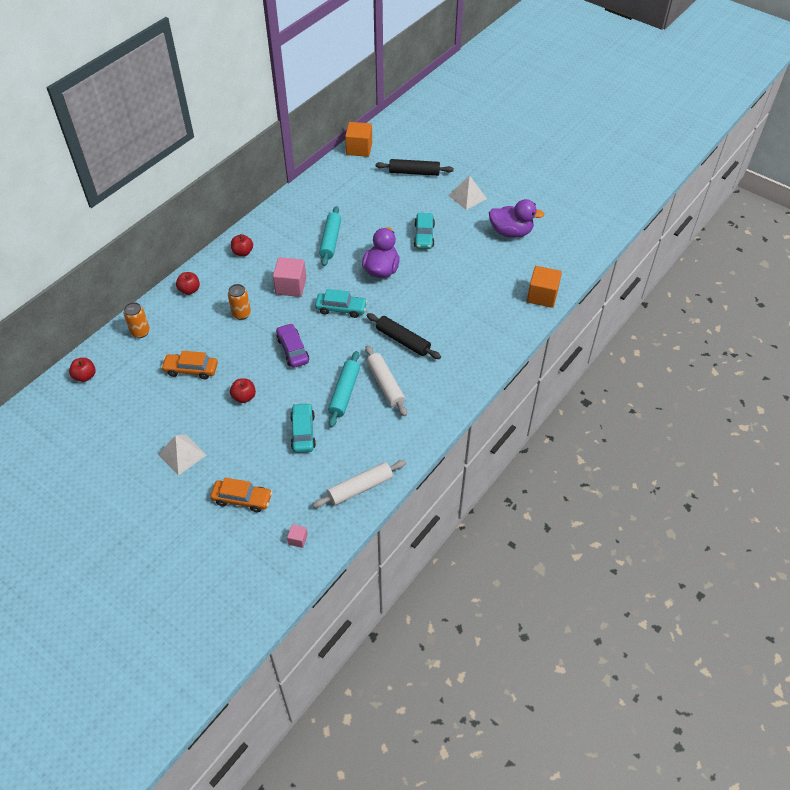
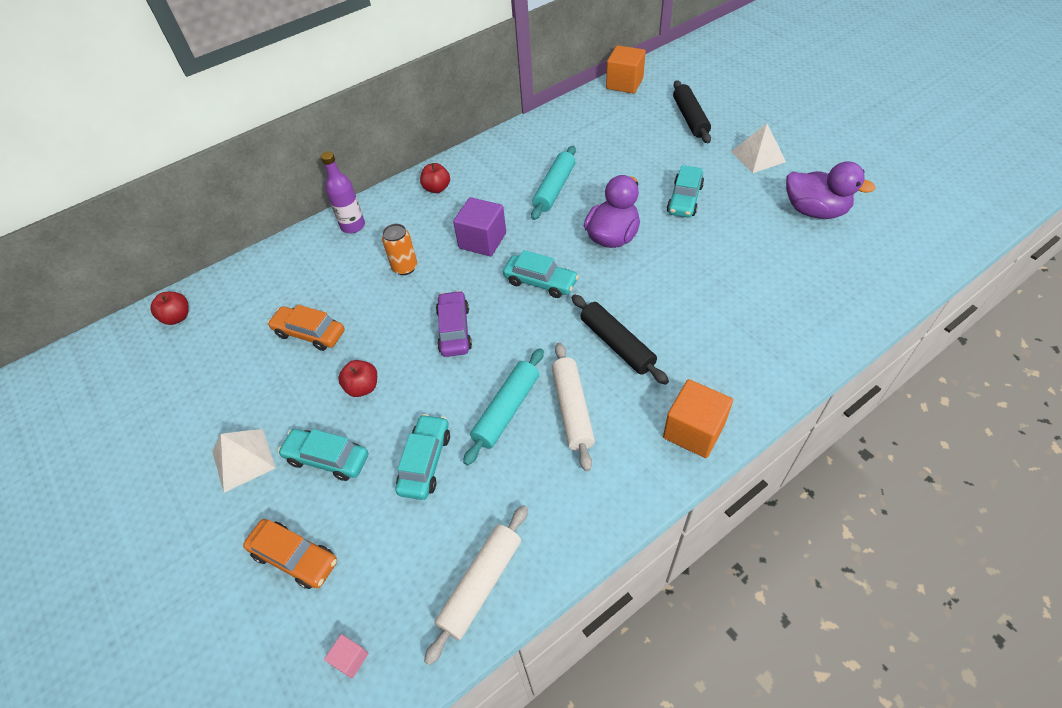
camera: 20 degrees right, 0 degrees up
(140, 332) = (270, 270): orange can -> none
(189, 290) = (353, 226): red apple -> purple bottle
(238, 443) = (327, 458): none -> turquoise car
(291, 286) = (482, 240): pink cube -> purple cube
(360, 488) = (481, 585): white rolling pin -> white rolling pin turned 45 degrees counterclockwise
(414, 172) = (690, 118): black rolling pin -> black rolling pin turned 60 degrees clockwise
(542, 296) = (851, 311): orange cube -> orange cube (693, 431)

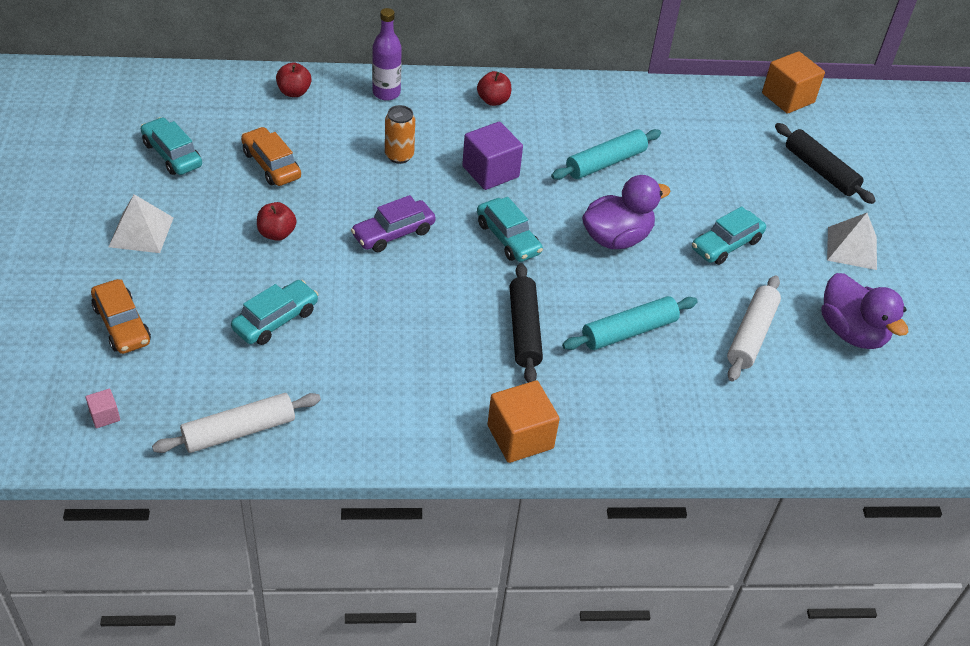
camera: 25 degrees right, 5 degrees down
(177, 317) = (178, 90): red apple -> red apple (294, 92)
(327, 458) = (203, 270): turquoise car -> turquoise car (172, 154)
(454, 330) = (393, 233): purple car -> purple car turned 150 degrees counterclockwise
(507, 410) = (377, 323): turquoise rolling pin -> turquoise rolling pin (629, 331)
(572, 409) = (432, 356): white rolling pin -> white rolling pin (751, 335)
(690, 118) = (820, 171): black rolling pin -> black rolling pin turned 60 degrees counterclockwise

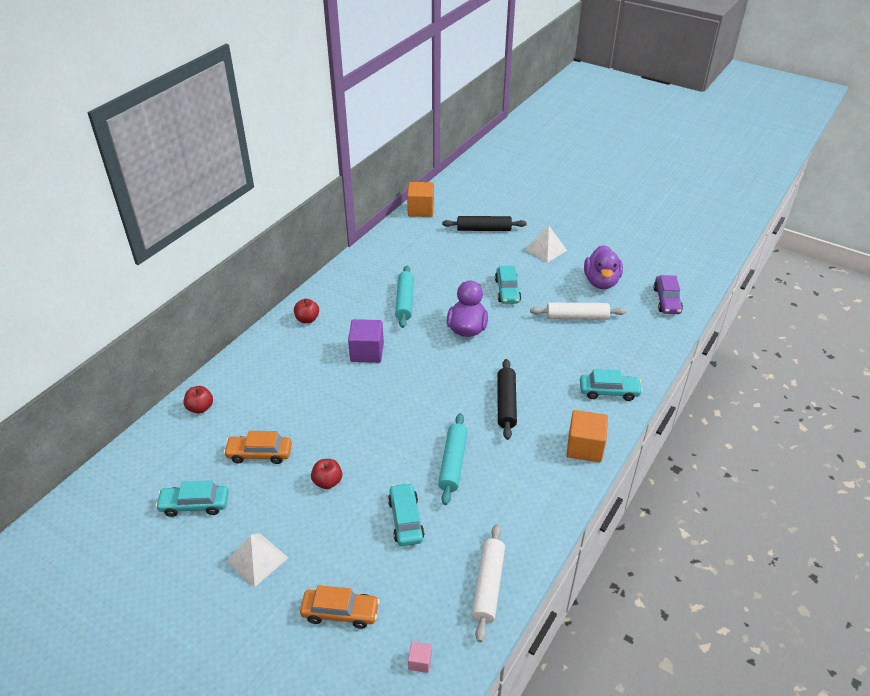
camera: 50 degrees left, 5 degrees down
(386, 93) = (250, 363): purple bottle -> none
(393, 233) = (379, 422): purple car -> purple car (666, 300)
(399, 156) = (313, 386): orange can -> none
(508, 238) = (428, 373): turquoise car -> turquoise car (609, 391)
(524, 330) = (506, 403): black rolling pin -> black rolling pin turned 60 degrees clockwise
(629, 331) = (540, 361): turquoise rolling pin -> turquoise rolling pin (453, 463)
(751, 335) = (577, 317): white rolling pin -> white rolling pin turned 60 degrees counterclockwise
(851, 332) = (601, 282): purple duck -> purple duck turned 90 degrees clockwise

